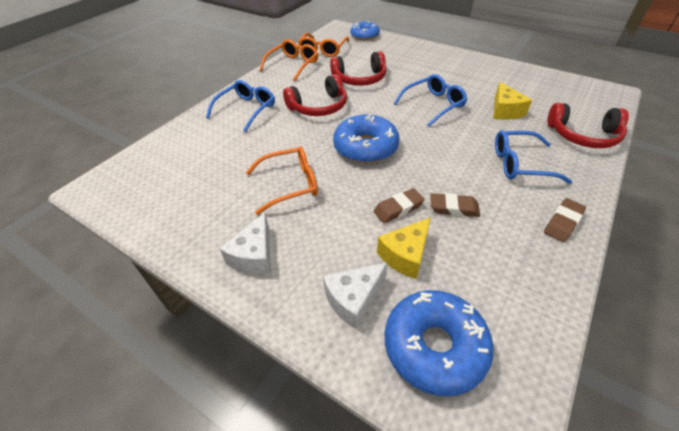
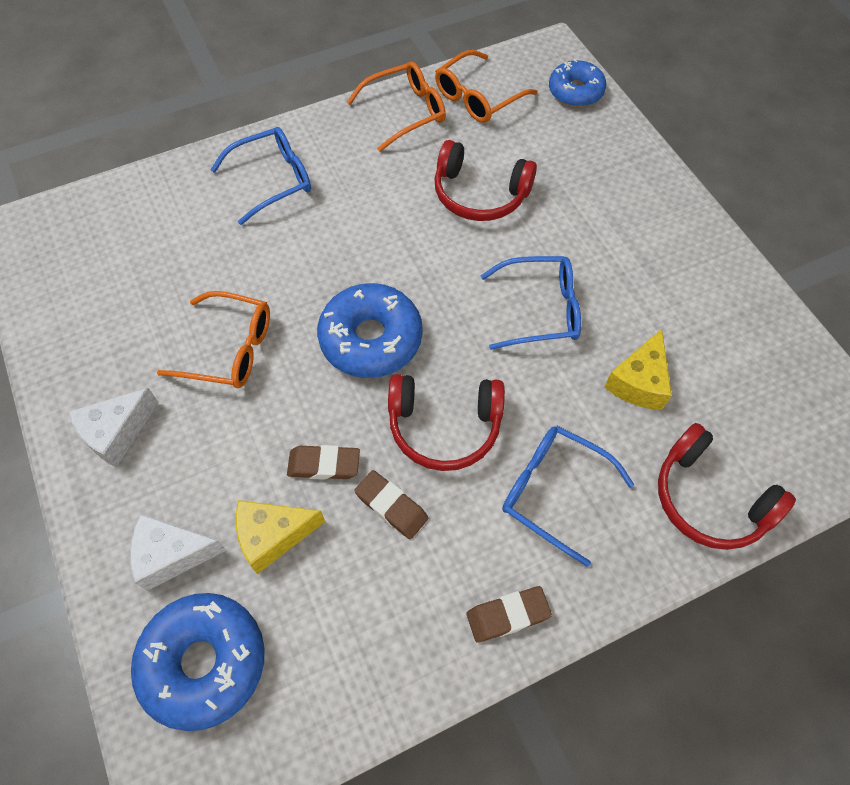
camera: 30 degrees right, 15 degrees up
(319, 107) = (372, 225): red headphones -> red headphones (444, 426)

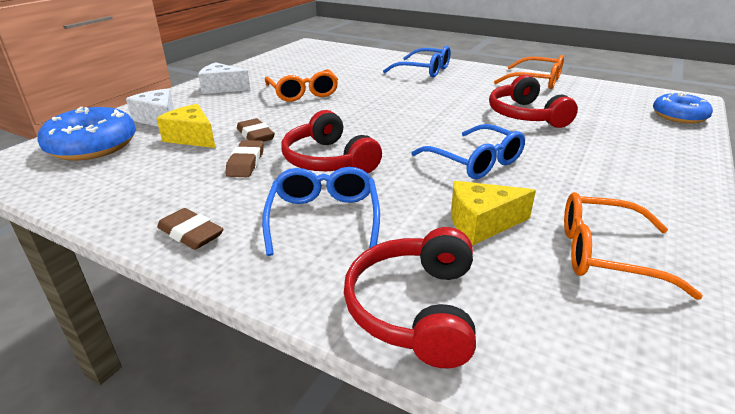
camera: 55 degrees right, 30 degrees down
(371, 339) = (362, 120): blue donut -> none
(477, 97) = (594, 93): orange glasses -> orange glasses (605, 254)

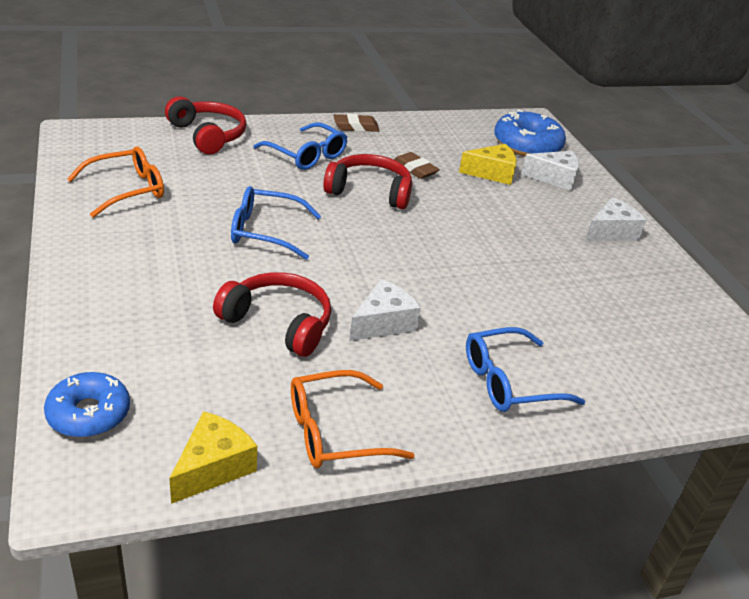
camera: 130 degrees right, 5 degrees up
(255, 135) = (458, 192): brown eraser -> none
(303, 93) = (534, 258): orange glasses -> none
(456, 99) = (383, 323): none -> white cheese
(482, 223) = (213, 183): yellow cheese -> yellow cheese (213, 467)

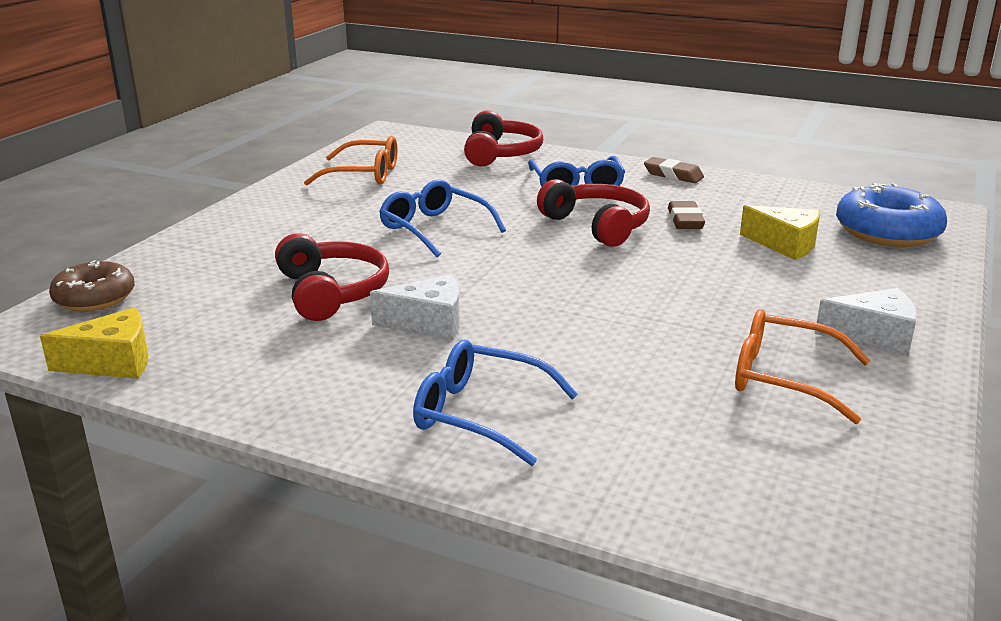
camera: 45 degrees right, 10 degrees down
(89, 414) = (95, 298): blue donut -> brown donut
(334, 432) = (242, 380): orange glasses -> orange glasses (783, 378)
(554, 178) = (874, 269): white cheese -> none

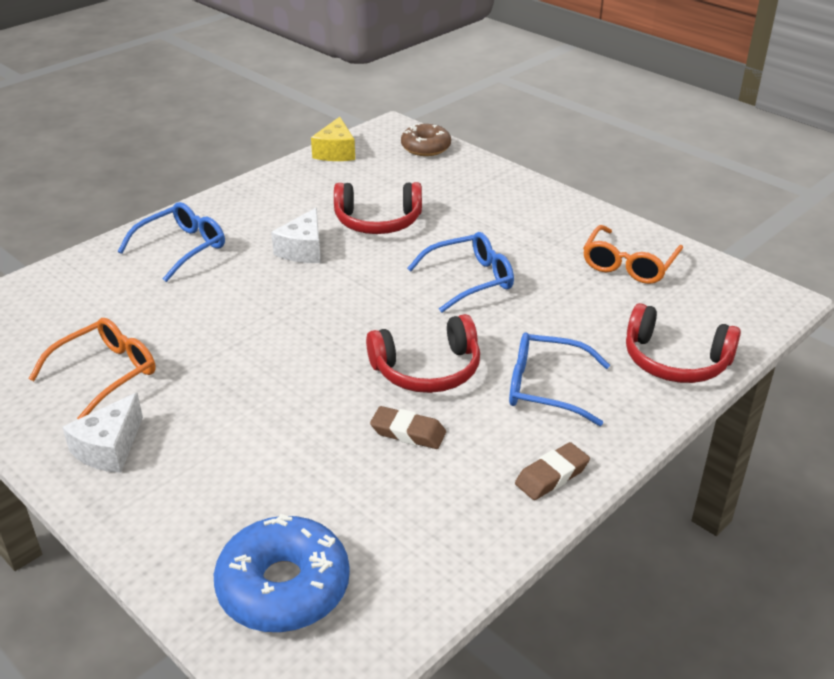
camera: 110 degrees right, 10 degrees up
(785, 245) = (306, 480): yellow cheese -> none

